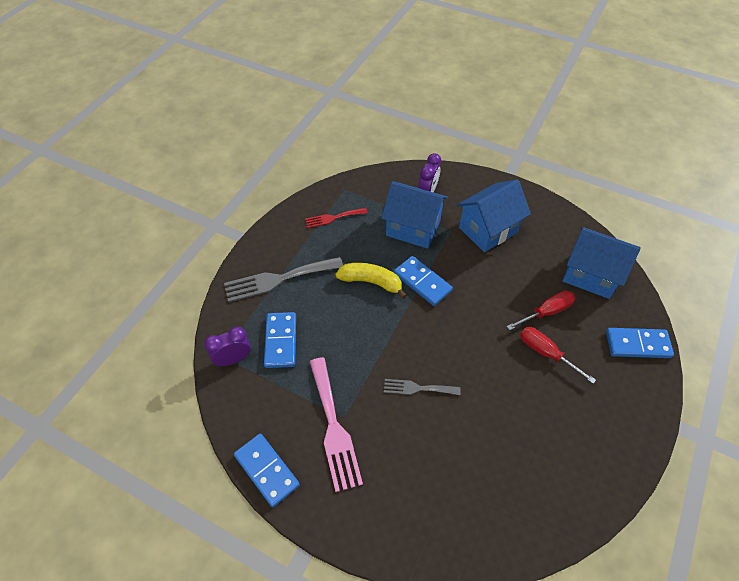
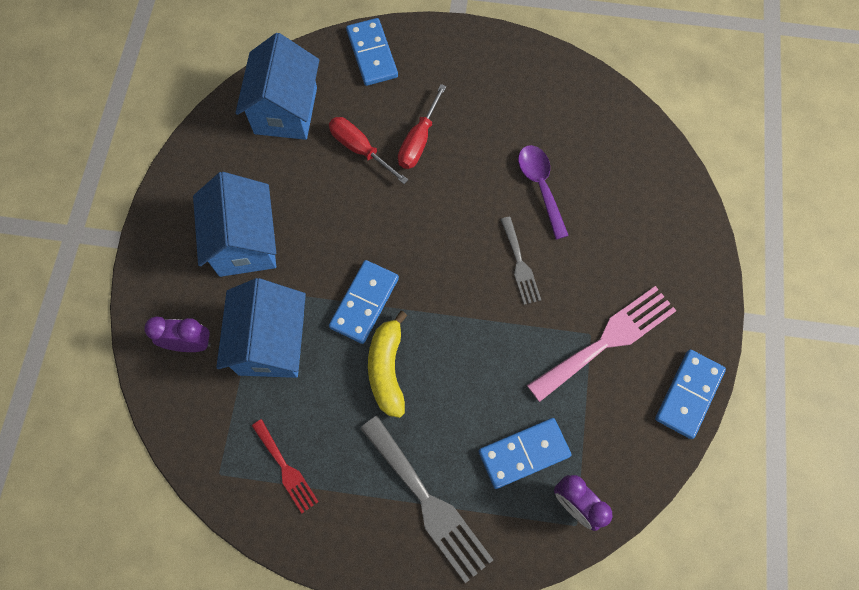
camera: 110 degrees left, 15 degrees up
(481, 429) = (540, 186): none -> purple spoon
(488, 230) = (245, 242): blue house -> blue house turned 45 degrees clockwise

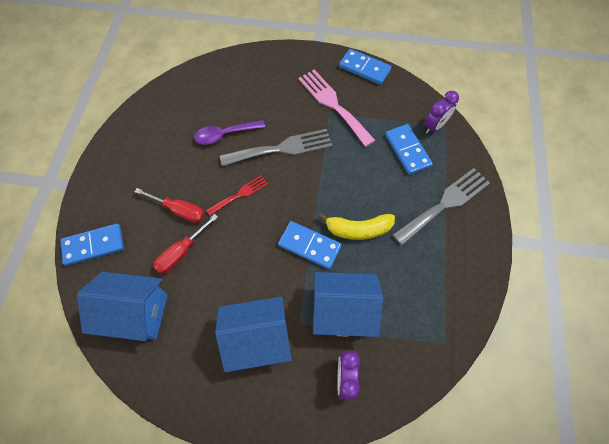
camera: 90 degrees left, 5 degrees down
(286, 469) = (435, 295): red fork -> red fork (240, 194)
(520, 264) = (282, 148): grey fork -> grey fork, size x1.77

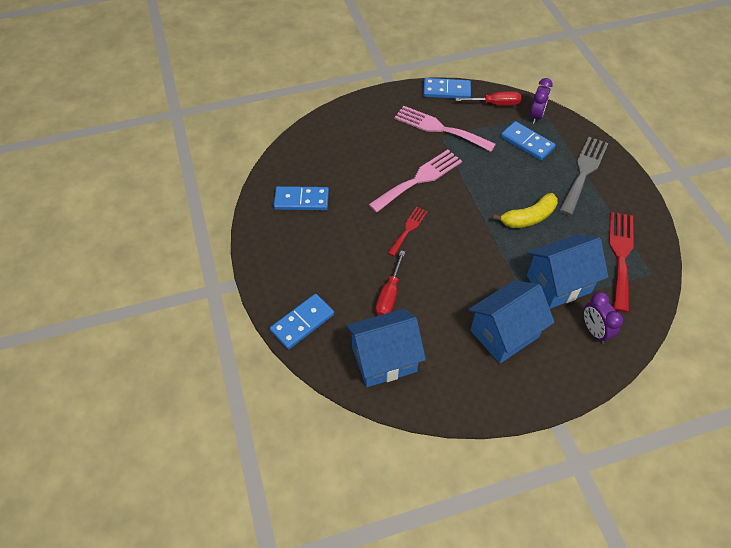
camera: 25 degrees left, 10 degrees down
(179, 210) = (362, 263): red screwdriver -> red screwdriver (495, 104)
(225, 135) = (359, 186): purple spoon -> none
(282, 148) = (419, 179): grey fork -> pink fork
(309, 245) = (497, 246): blue domino -> blue domino (301, 200)
(425, 309) = (621, 255): none -> red fork

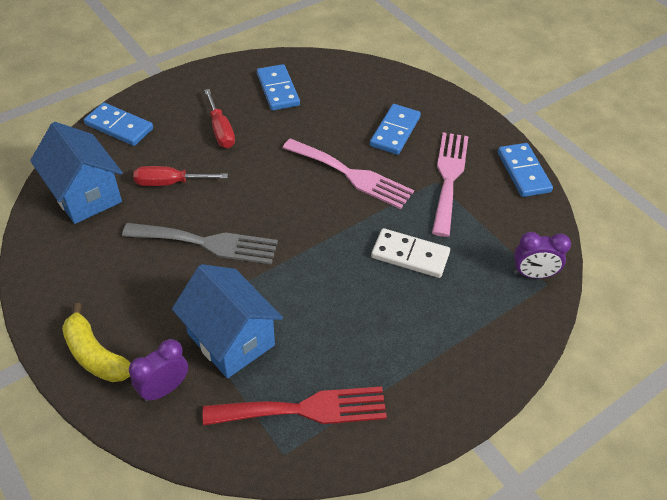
camera: 70 degrees right, 5 degrees down
(408, 229) = (269, 180): red fork -> none
(495, 104) = (529, 225): red screwdriver -> red screwdriver (220, 130)
(504, 334) = (140, 293): blue house -> none
(506, 169) = (410, 255): none -> white domino
(527, 143) = (473, 271): blue domino -> blue domino (395, 131)
(528, 218) = (333, 292): yellow banana -> yellow banana (95, 355)
(584, 172) = (449, 346): grey fork -> grey fork (207, 243)

